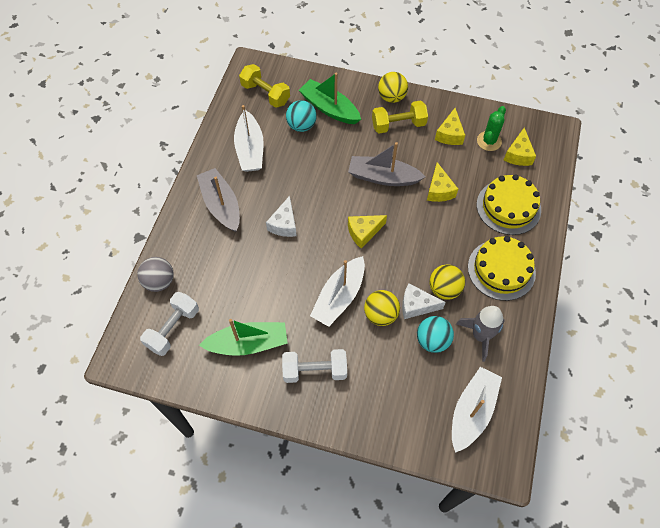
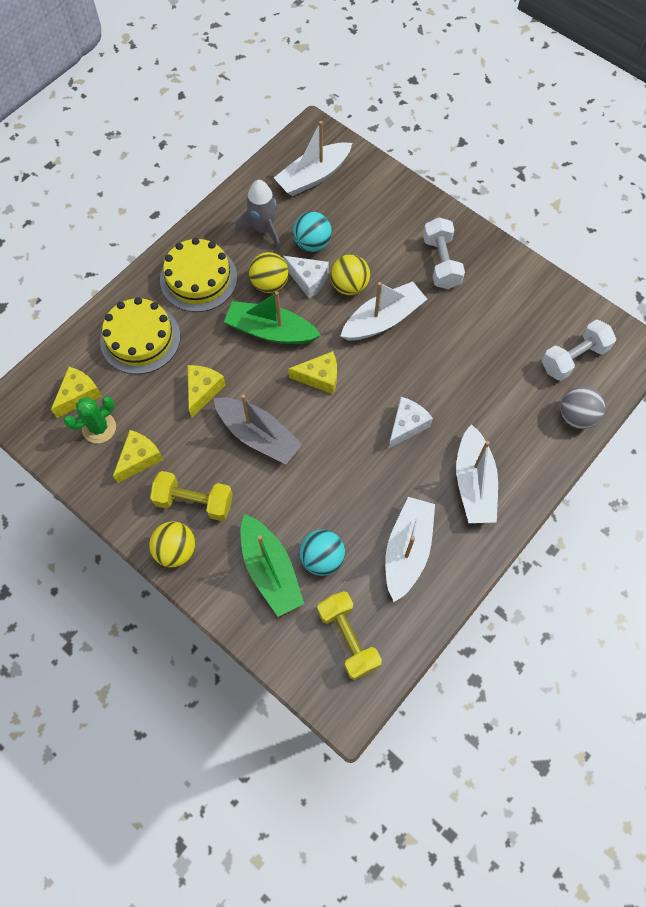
camera: 155 degrees left, 5 degrees up
(221, 205) = (474, 483): grey boat -> white boat
(248, 343) = (498, 312): green boat -> green boat (270, 331)
(315, 370) = (441, 262): white dumbbell -> white dumbbell turned 60 degrees clockwise

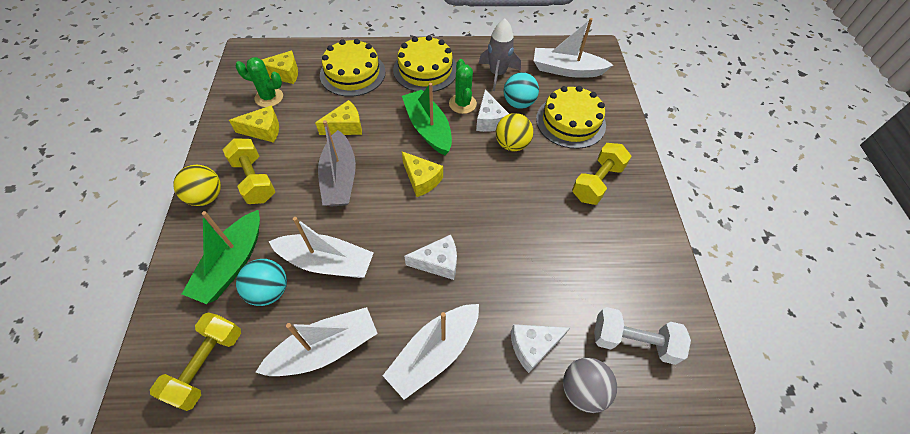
camera: 45 degrees right, 10 degrees down
(270, 284) = (462, 104): yellow ball -> green cactus
(369, 225) = (570, 122): none -> yellow cake
(383, 319) = (509, 182): white boat -> white boat (327, 262)
(441, 262) = (597, 182): white dumbbell -> yellow dumbbell
(524, 419) = (533, 347): none -> white cheese

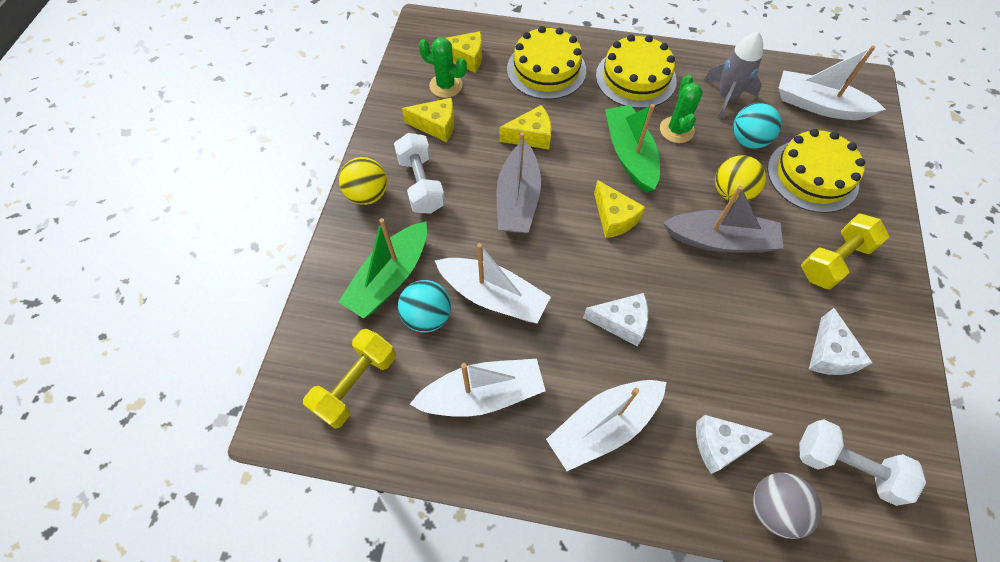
camera: 15 degrees right, 5 degrees up
(254, 180) = (421, 184): yellow dumbbell -> white dumbbell
(489, 120) = (707, 157): white cheese -> white cheese (829, 354)
(508, 182) = (720, 240): none -> grey boat

